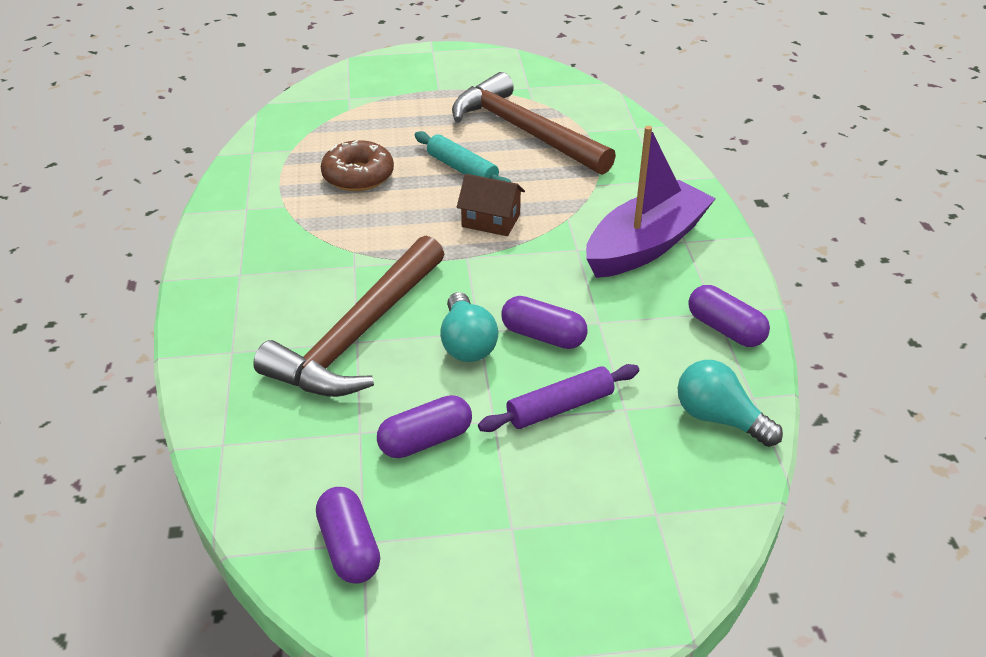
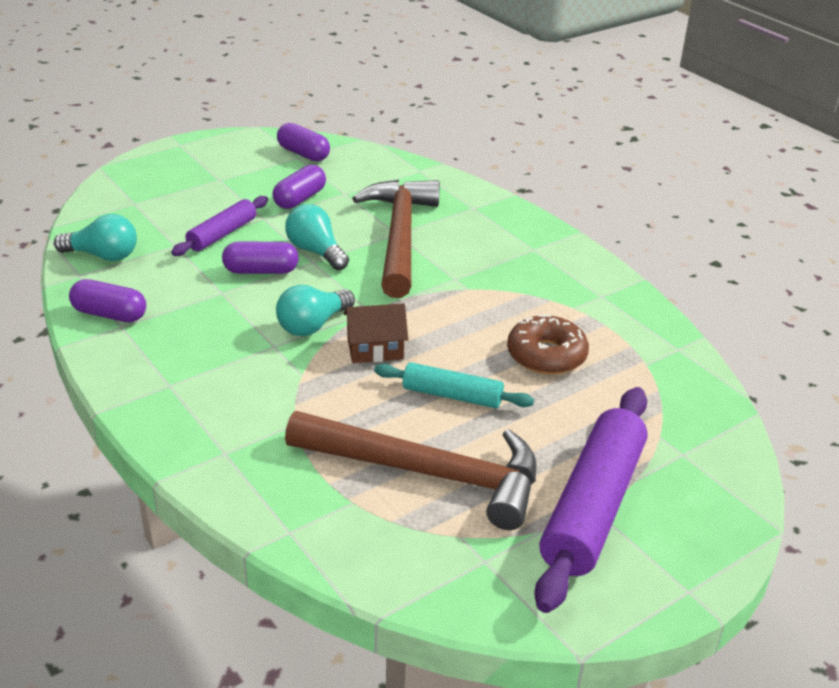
camera: 150 degrees right, 5 degrees down
(439, 90) = (592, 507): none -> purple rolling pin
(530, 257) = (313, 325): none -> turquoise light bulb
(646, 245) = (208, 368): purple boat -> none

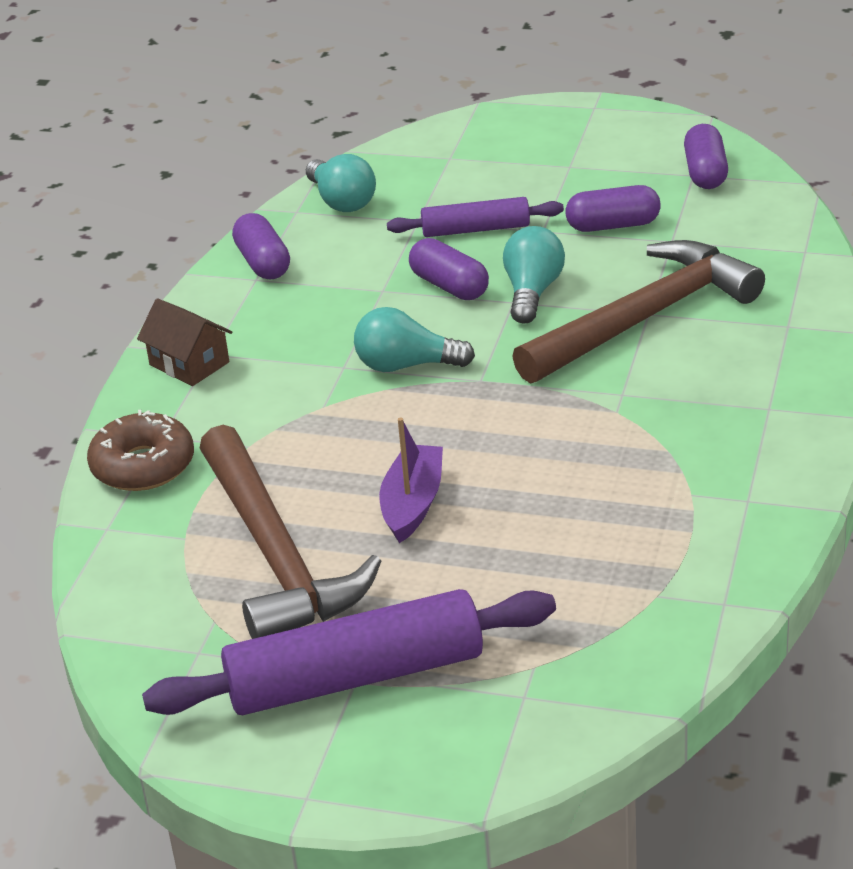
camera: 55 degrees right, 0 degrees up
(375, 348) = (422, 419): brown house -> brown house (189, 363)
(452, 395) = (413, 504): turquoise rolling pin -> purple boat
(546, 355) = (569, 523): brown donut -> brown donut (143, 466)

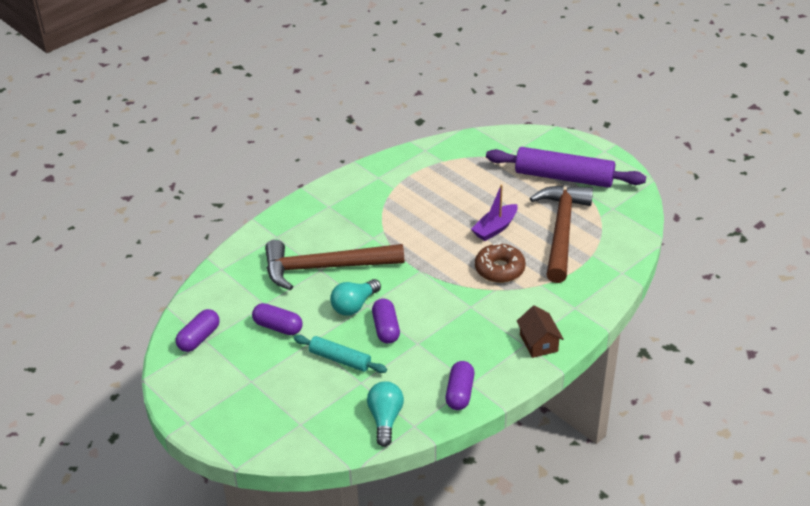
camera: 150 degrees left, 5 degrees up
(143, 466) = (591, 295): brown donut -> brown donut (499, 269)
(406, 365) = (444, 293): turquoise light bulb -> none
(475, 229) = (340, 359): purple rolling pin -> turquoise rolling pin

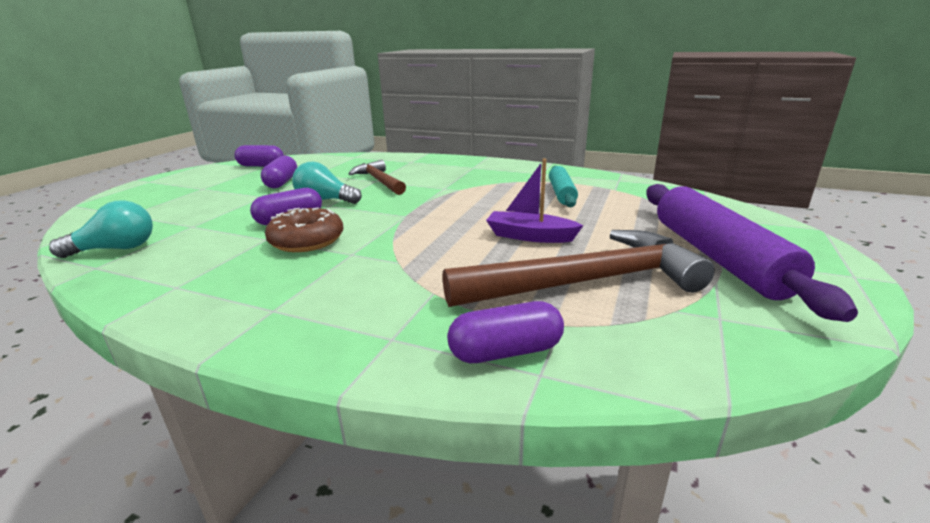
camera: 65 degrees right, 15 degrees down
(325, 267) = (379, 181): brown hammer -> brown hammer, size x0.59
(340, 359) = (232, 211): turquoise rolling pin -> turquoise rolling pin (561, 193)
(459, 393) = (155, 282): purple capsule -> purple capsule (505, 351)
(499, 269) = (445, 255): brown donut -> brown donut (307, 240)
(538, 343) = (278, 321): brown house -> none

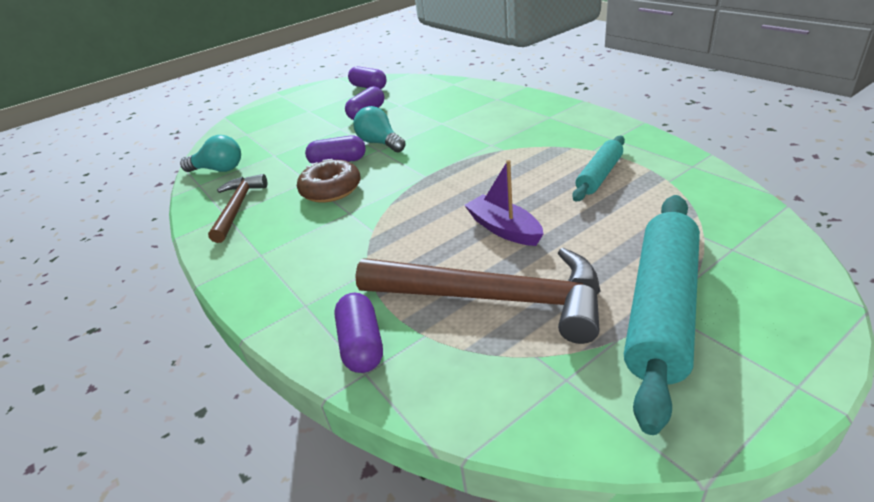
camera: 35 degrees right, 10 degrees up
(379, 181) = (444, 124): brown hammer -> brown hammer (238, 207)
(505, 351) = (362, 345): purple capsule -> purple capsule turned 60 degrees clockwise
(717, 257) = (662, 309): purple rolling pin -> turquoise rolling pin

